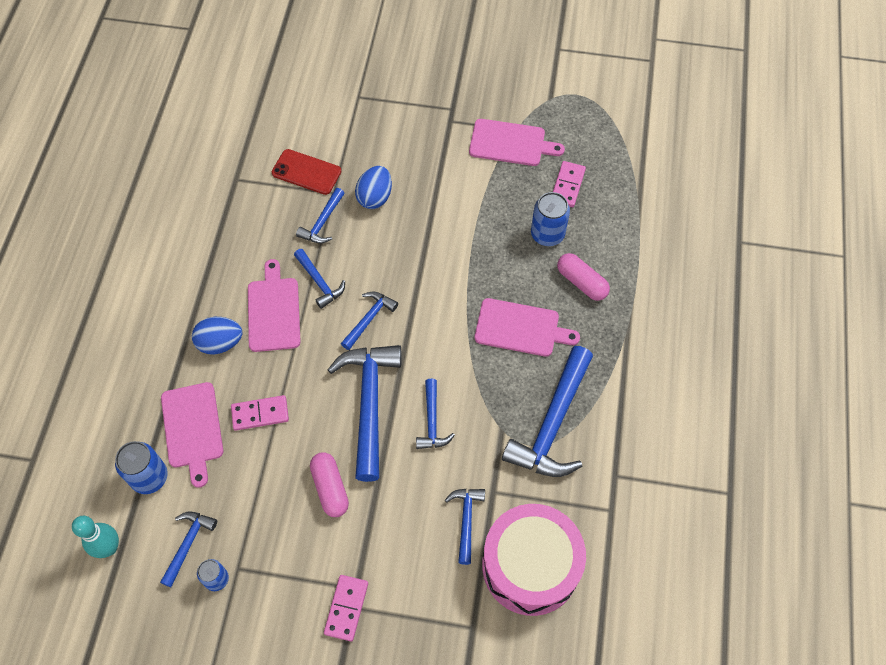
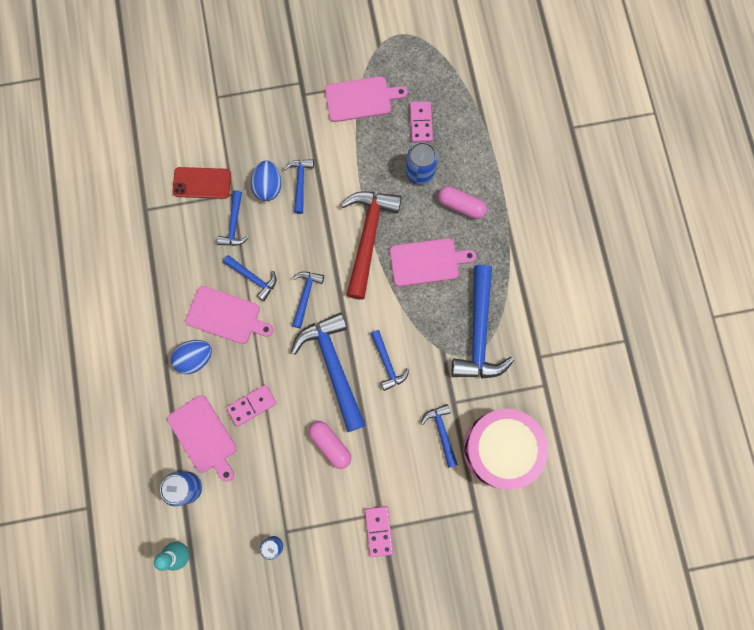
camera: 20 degrees left, 15 degrees up
(188, 544) = (240, 528): blue hammer -> blue hammer (300, 183)
(273, 311) = (226, 316): pink cutting board -> pink cutting board turned 135 degrees clockwise
(463, 282) = (368, 238): none -> red hammer

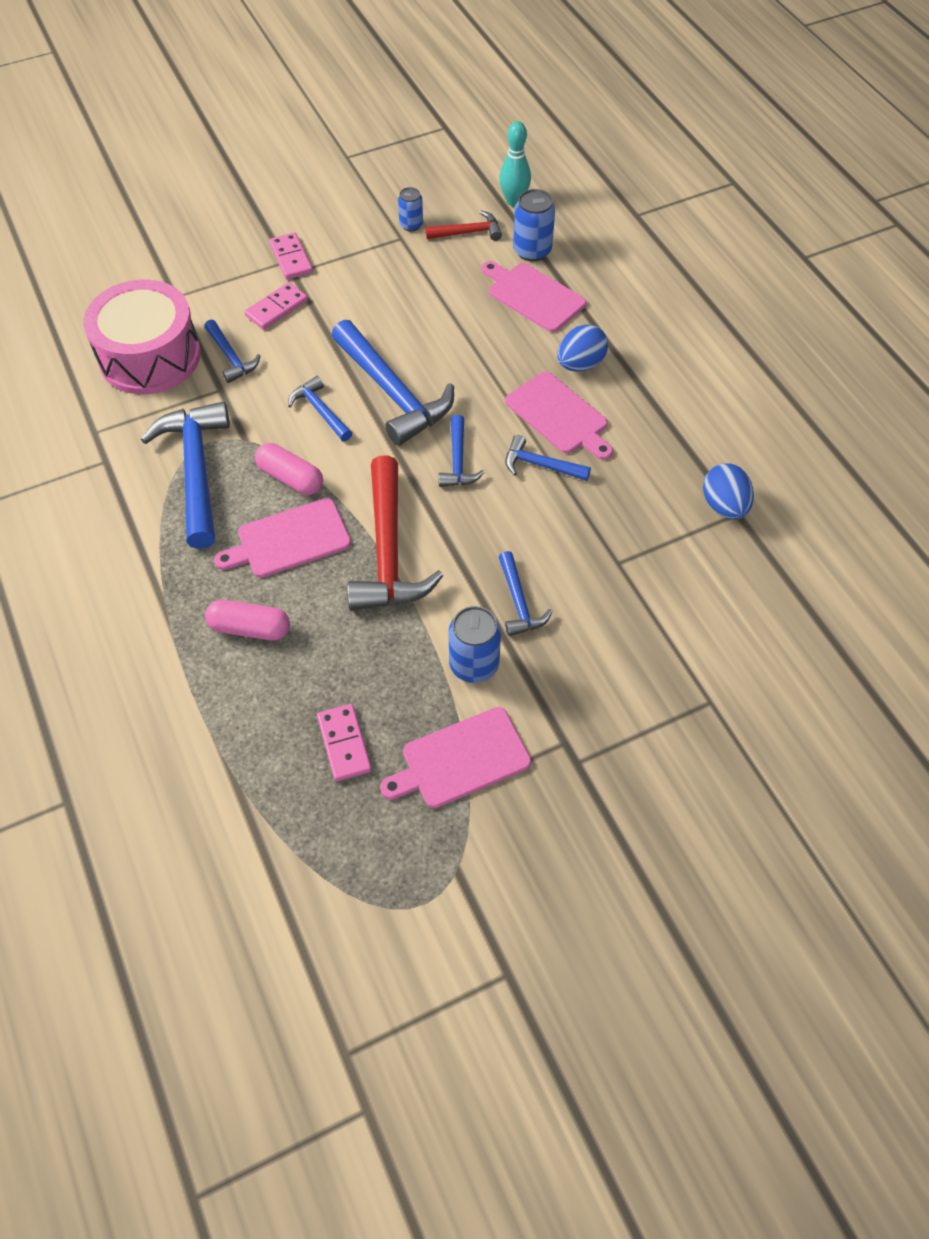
camera: 165 degrees right, 20 degrees down
(202, 183) = (671, 567): red phone -> none
(226, 316) = (559, 416): pink cutting board -> pink cutting board turned 135 degrees counterclockwise
(230, 523) = (468, 233): none -> red hammer
(234, 224) = (597, 524): blue hammer -> none
(251, 405) = (486, 335): pink domino -> pink domino (276, 308)
(268, 186) = (567, 585): blue egg -> blue egg (724, 506)
(330, 445) = (372, 318): pink capsule -> pink capsule (291, 478)
(419, 172) = (328, 662): blue can -> blue can (474, 665)

